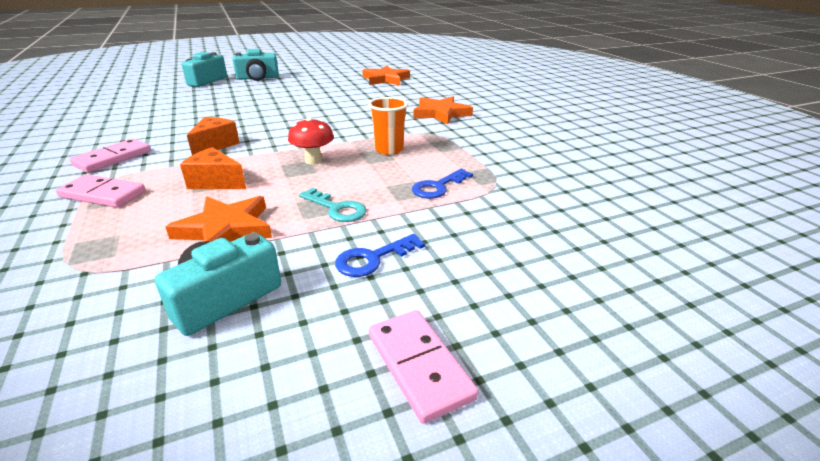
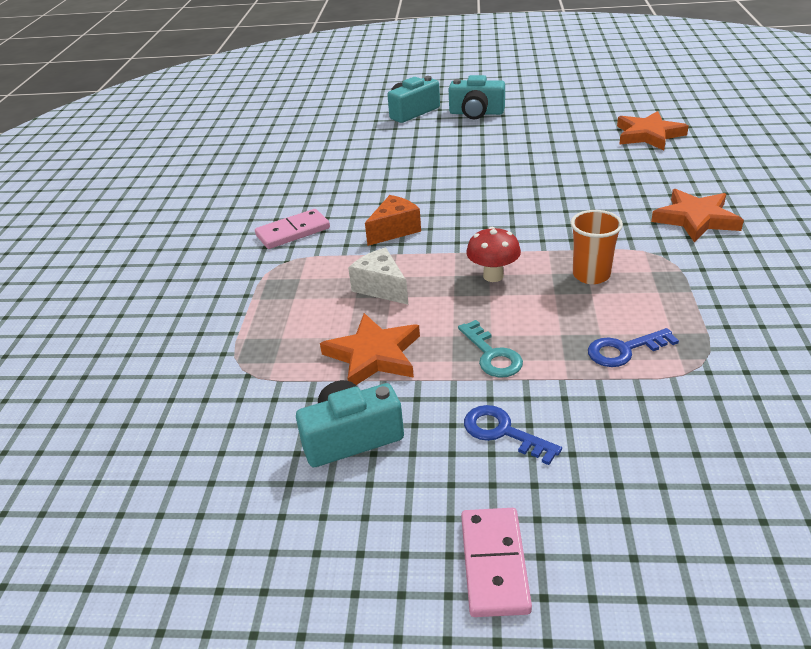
camera: 30 degrees right, 5 degrees up
(103, 194) = (276, 282): pink domino -> none
(216, 182) = (381, 288): orange cheese -> white cheese
(373, 259) = (503, 432): blue key -> blue key turned 45 degrees clockwise

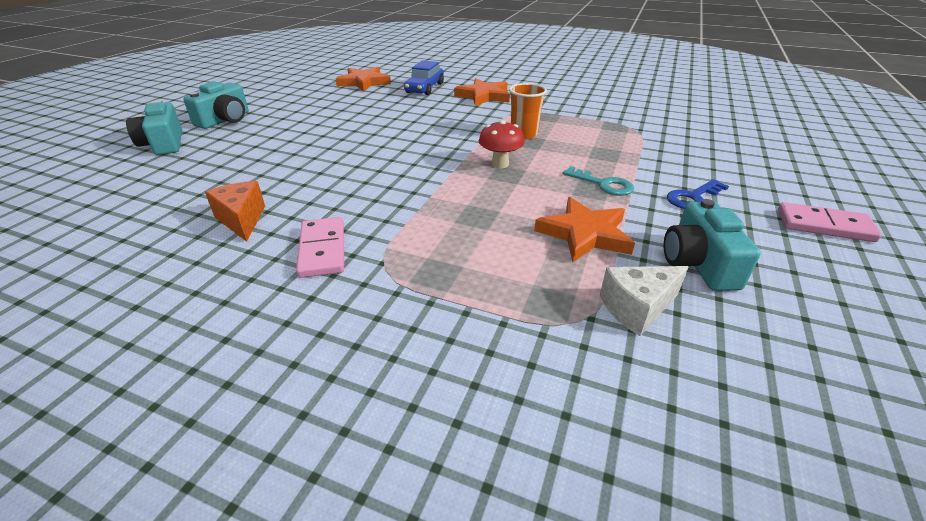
camera: 75 degrees left, 0 degrees up
(381, 288) = (481, 213): white cheese -> white cheese (637, 308)
(394, 230) = (387, 191): orange cheese -> orange cheese (242, 220)
(492, 355) = (603, 184): turquoise key -> turquoise key turned 45 degrees clockwise
(624, 350) = (613, 144): blue key -> none
(675, 174) = (425, 88): none -> blue car

